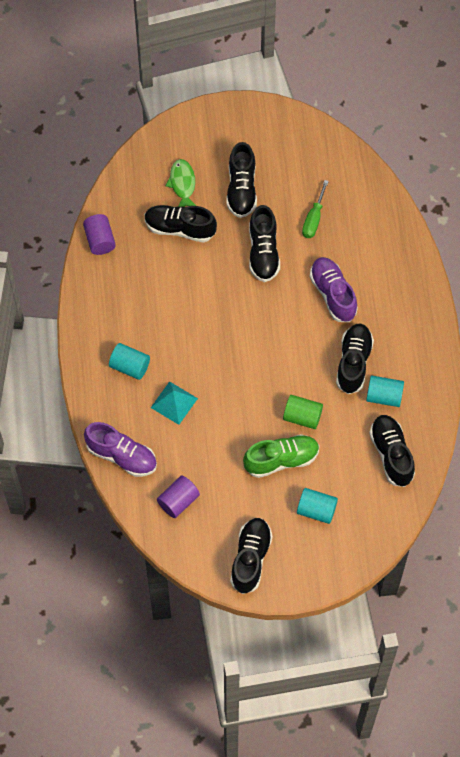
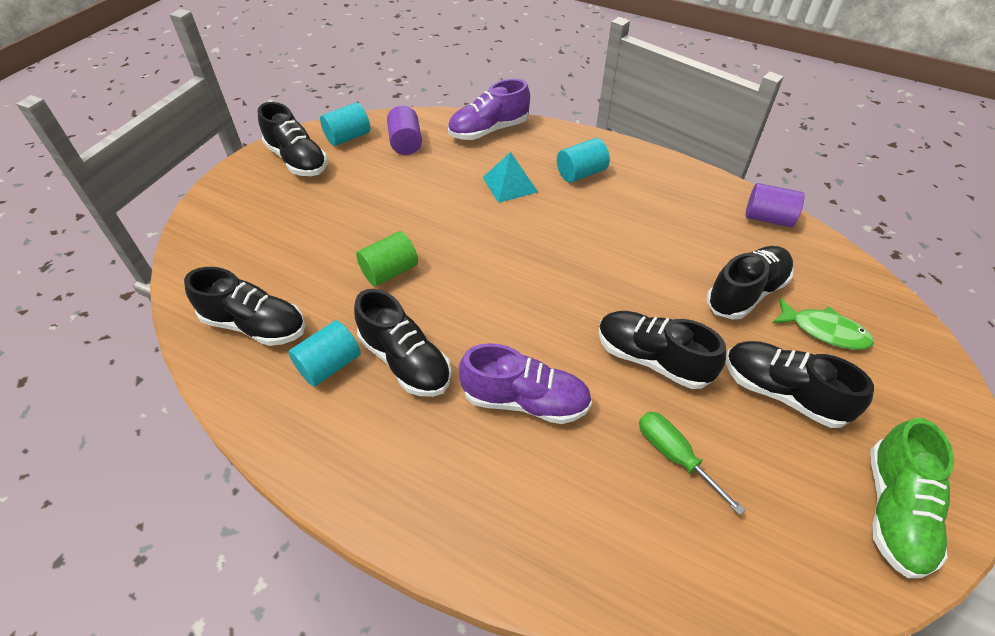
camera: 125 degrees right, 15 degrees down
(281, 460) = (362, 229): green shoe -> green shoe (894, 510)
(316, 510) = (280, 226): turquoise cylinder -> turquoise cylinder (348, 137)

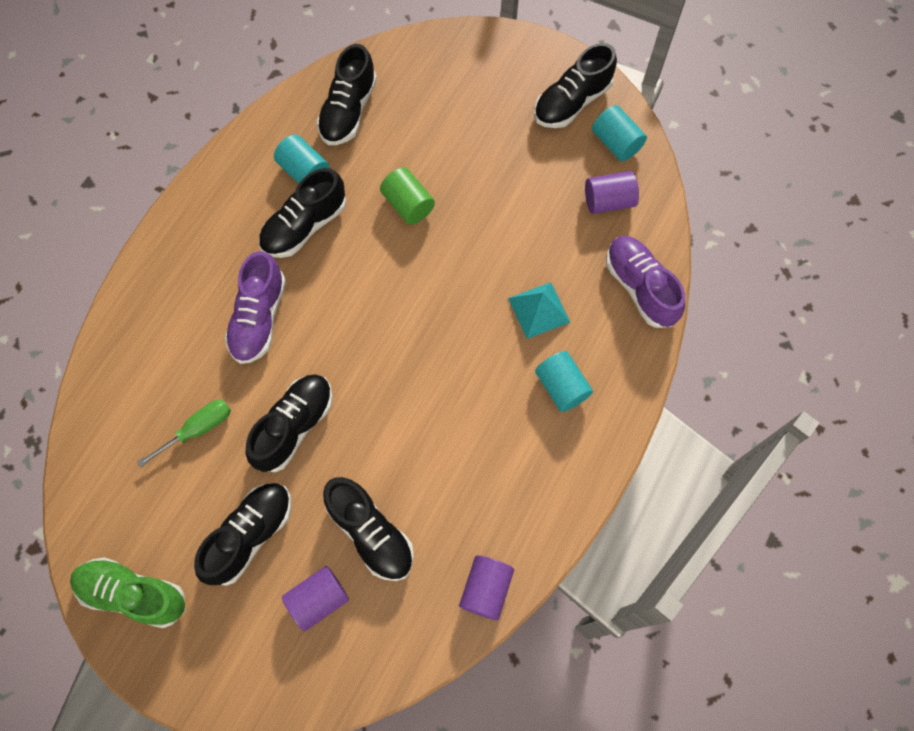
camera: 90 degrees right, 20 degrees up
(824, 331) = (318, 599): green fish -> purple cylinder

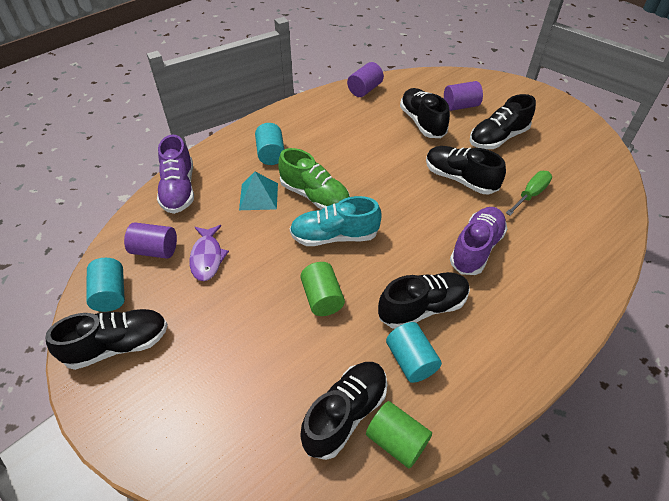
camera: 160 degrees left, 20 degrees down
(134, 594) = (573, 131): green shoe -> green shoe (315, 196)
(198, 429) = (530, 194): green screwdriver -> green screwdriver turned 150 degrees clockwise
(294, 426) = (460, 179): black shoe -> black shoe turned 75 degrees clockwise
(301, 105) = (396, 441): none -> green cylinder
(424, 282) = (334, 236): none -> turquoise shoe
(548, 210) = (207, 257): none -> purple fish

